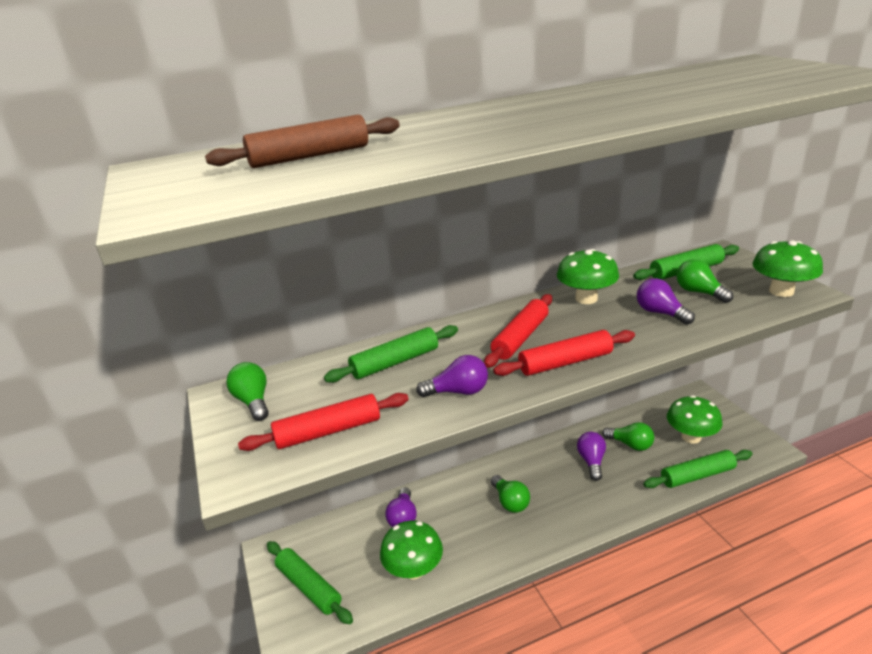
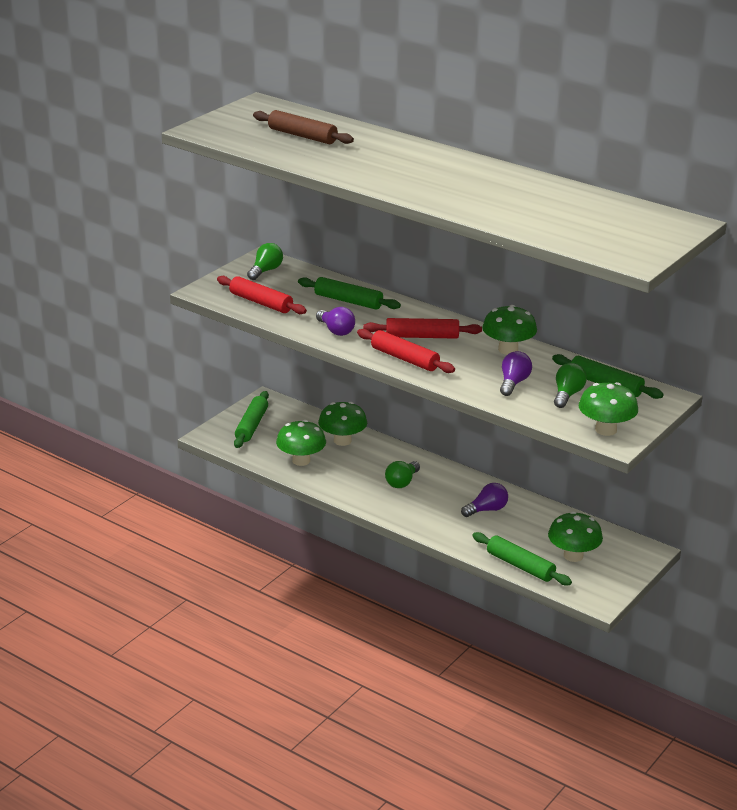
camera: 55 degrees right, 0 degrees up
(403, 517) = (342, 441): purple light bulb -> green mushroom
(630, 444) = (529, 525): green light bulb -> none

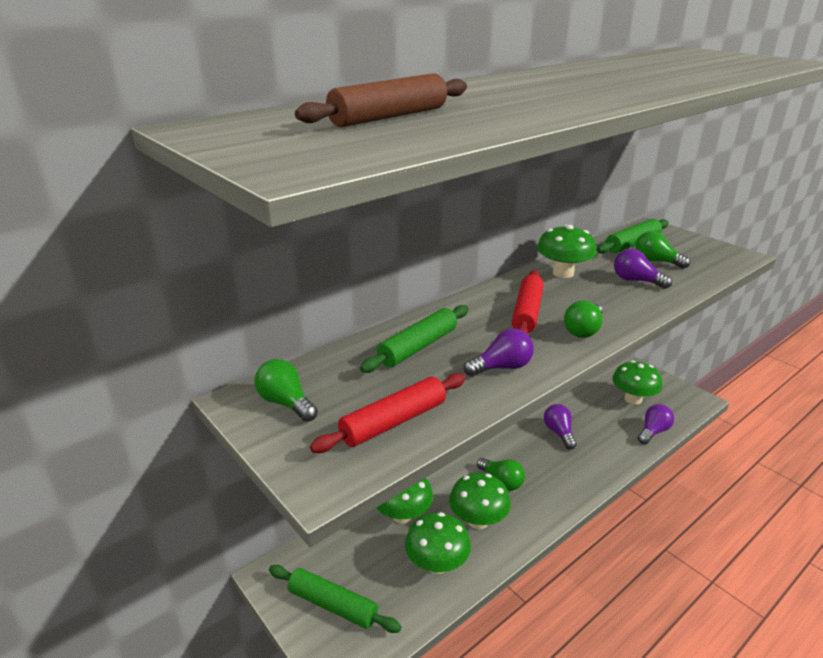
camera: 75 degrees left, 0 degrees up
(405, 359) = (583, 330): red rolling pin -> green light bulb
(520, 566) = (653, 432): green rolling pin -> purple light bulb
(606, 430) = (720, 256): green mushroom -> green mushroom (478, 520)

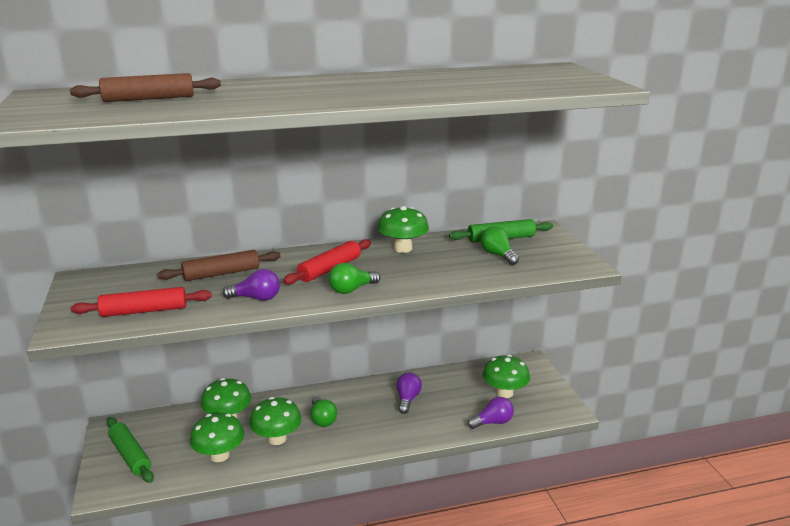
camera: 25 degrees right, 5 degrees down
(286, 403) = (100, 286): green light bulb -> none
(418, 347) = (221, 273): green rolling pin -> brown rolling pin
(636, 281) = (454, 266): purple light bulb -> none

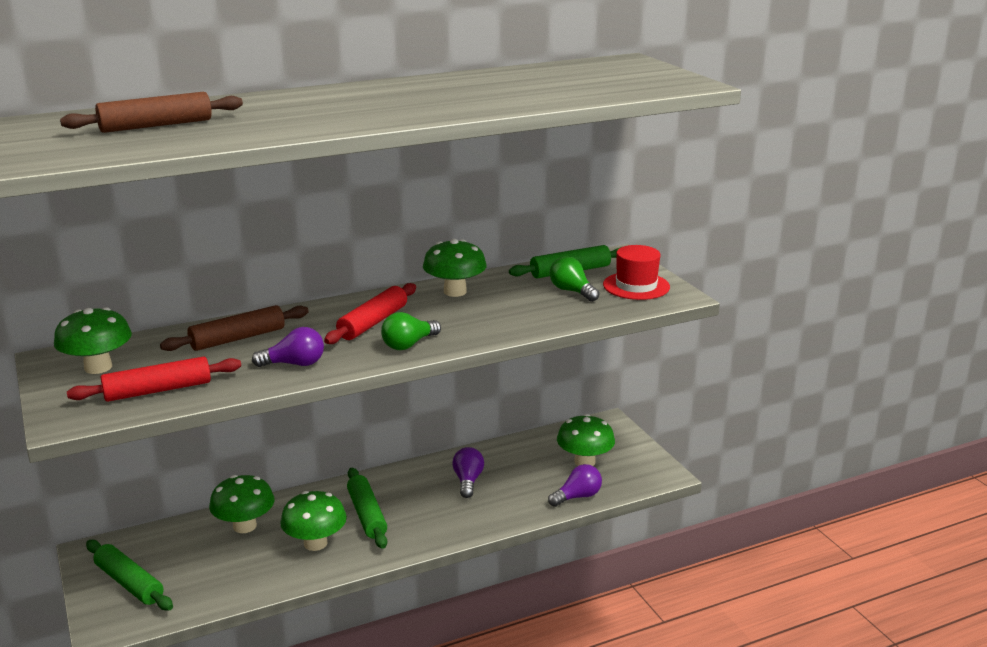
camera: 10 degrees left, 0 degrees up
(219, 455) = (247, 570): green mushroom -> green mushroom (98, 367)
(322, 419) = (367, 515): green light bulb -> green rolling pin
(553, 255) = (636, 286): none -> red hat

